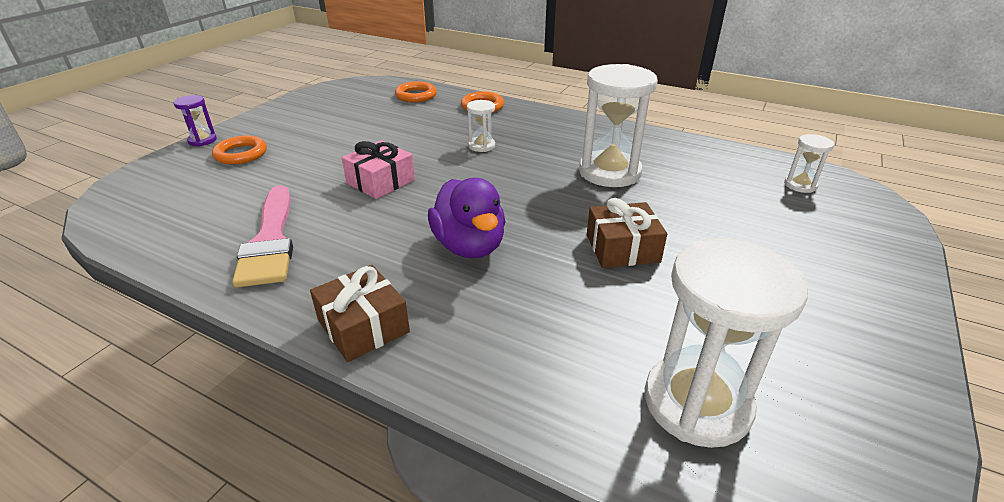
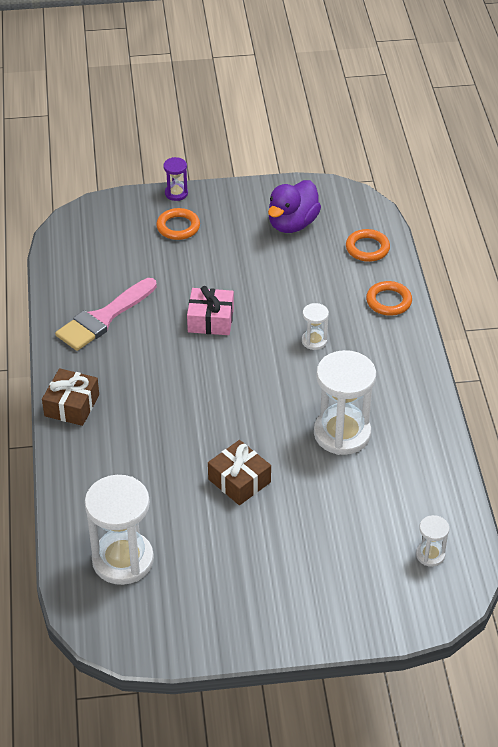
camera: 55 degrees right, 10 degrees up
(469, 246) = (177, 407): purple duck -> purple duck (292, 224)

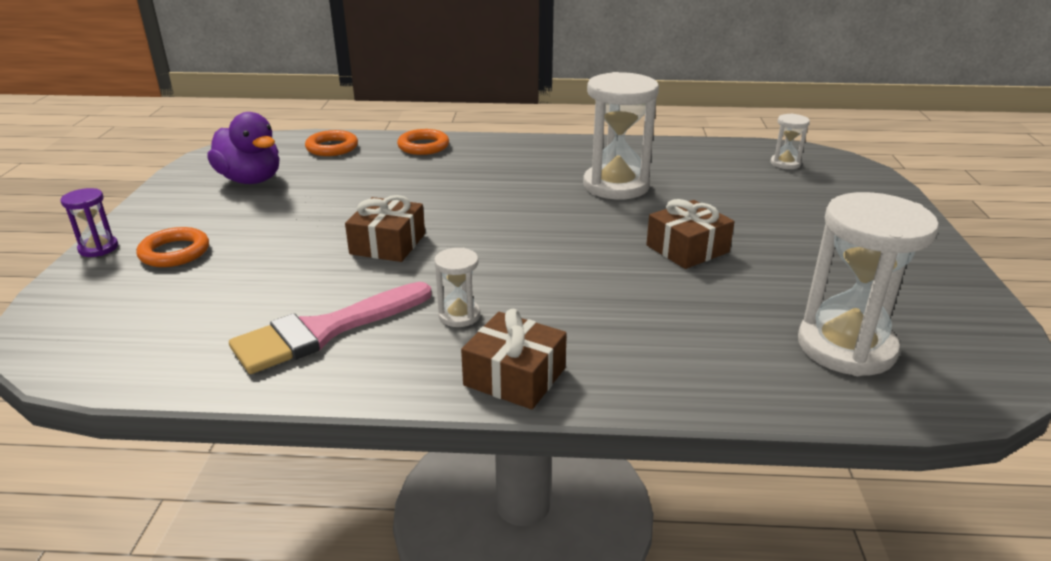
camera: 80 degrees left, 15 degrees down
(103, 318) = (324, 331): pink brush -> pink brush turned 90 degrees clockwise
(210, 320) = (387, 244): pink gift -> brown gift
(314, 341) = (463, 186): white hourglass -> white hourglass (459, 315)

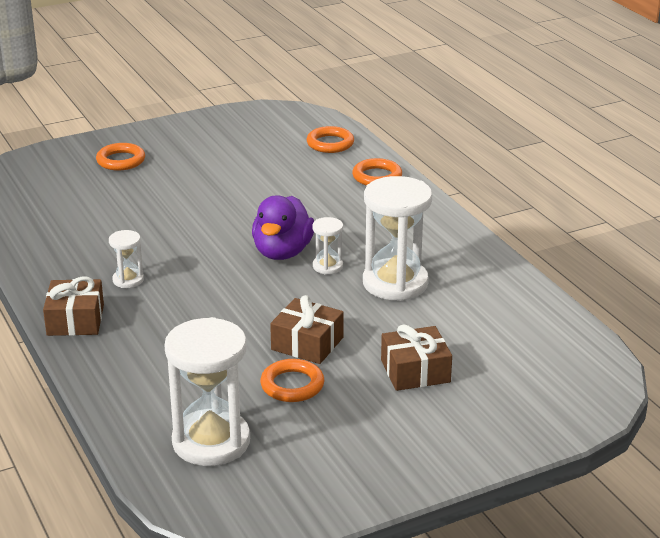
camera: 60 degrees right, 0 degrees up
(98, 248) = (104, 137): purple hourglass -> none
(251, 180) = (242, 139): purple duck -> purple duck (282, 252)
(324, 331) = (75, 243): pink brush -> none
(387, 244) = (197, 223): brown gift -> brown gift (415, 371)
(759, 275) = (292, 385): none -> orange ring
(785, 163) = (554, 360): white hourglass -> white hourglass (327, 266)

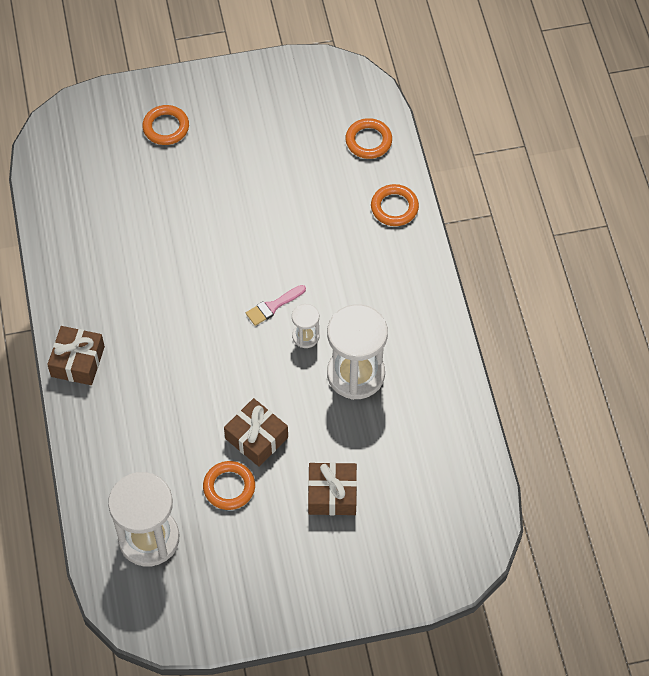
camera: 15 degrees right, 30 degrees up
(128, 280) = (132, 316): white hourglass -> none
(282, 252) = (273, 306): purple duck -> pink brush

